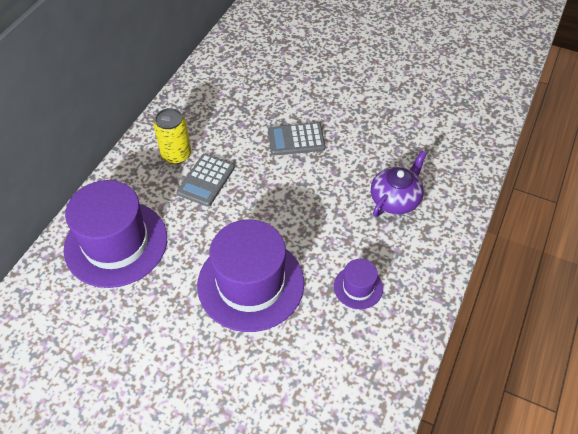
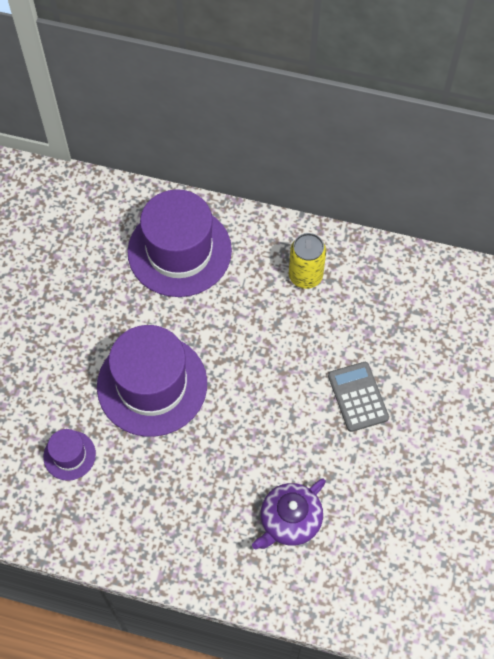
camera: 80 degrees right, 10 degrees up
(206, 180) = (276, 314): grey calculator -> none
(358, 287) = (163, 491): purple hat -> purple hat (69, 455)
(395, 199) = (289, 520): purple teapot -> purple teapot turned 105 degrees clockwise

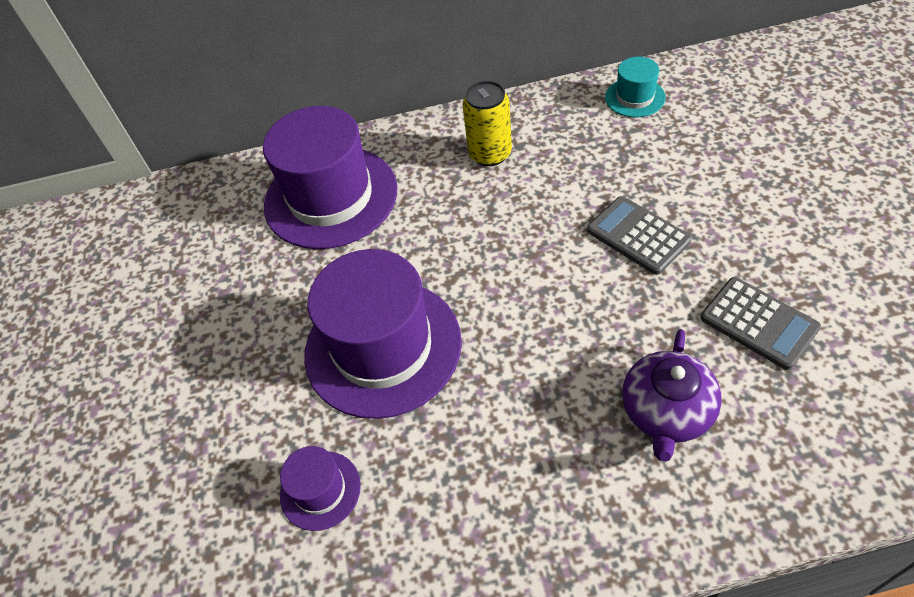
camera: 20 degrees left, 10 degrees down
(385, 499) = (758, 323): none -> grey calculator
(437, 284) = (635, 97): none -> turquoise hat

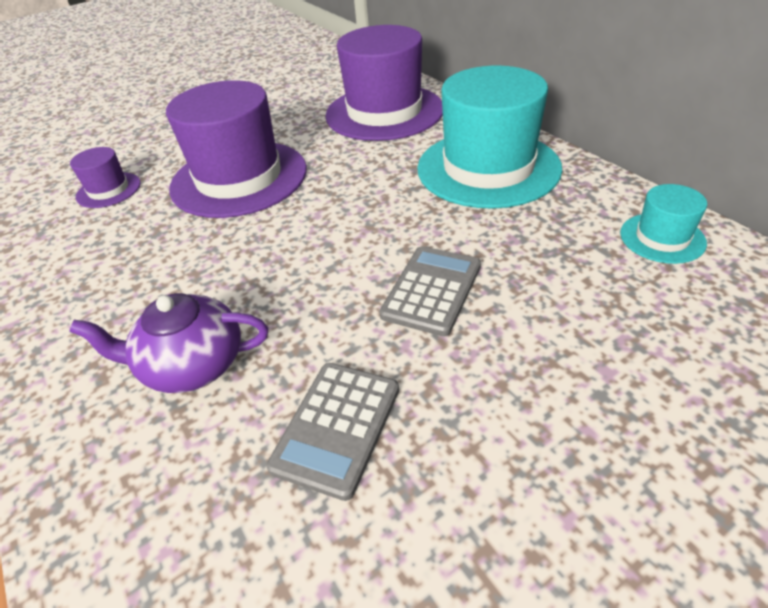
camera: 65 degrees right, 10 degrees down
(490, 154) = (488, 168): yellow can -> turquoise hat

